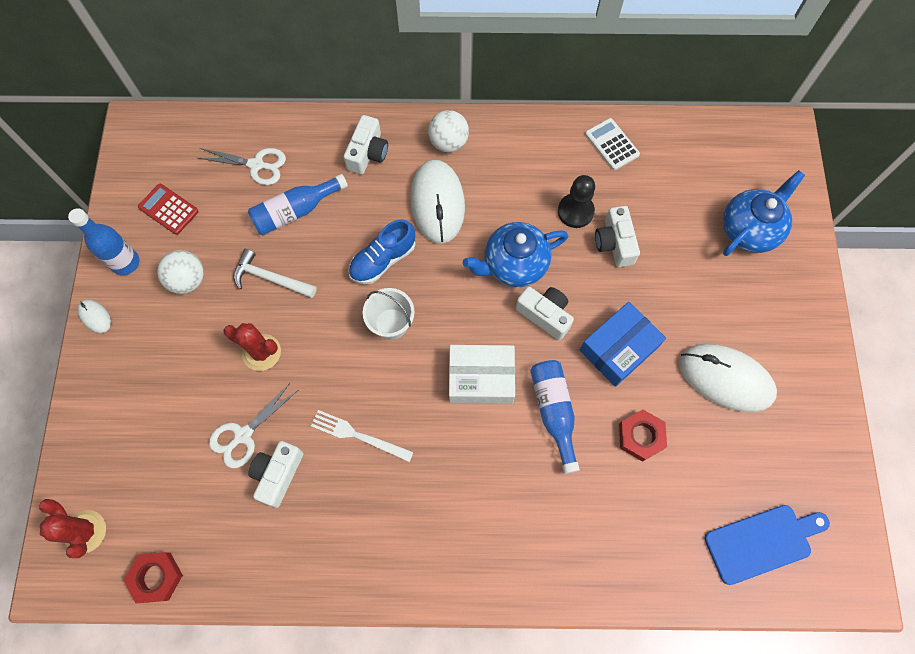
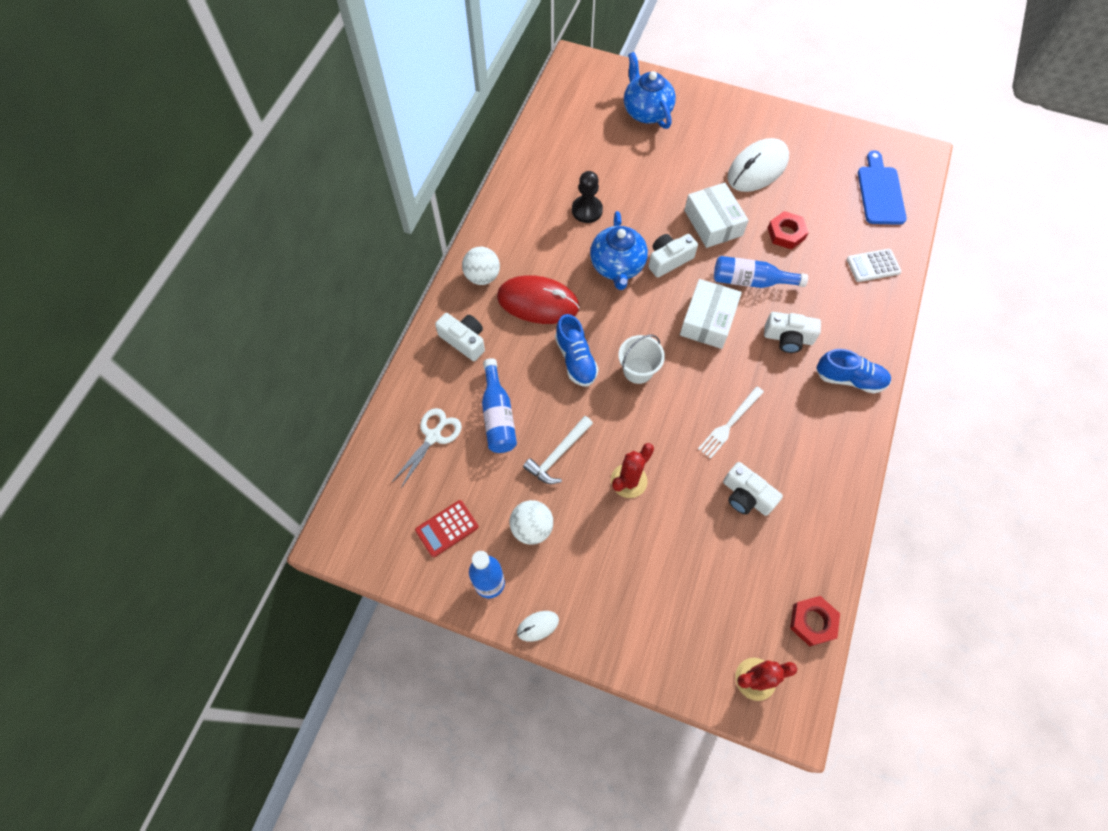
camera: 70 degrees left, 5 degrees down
(243, 435) = (702, 516): white scissors -> none
(437, 203) = (538, 302): white mouse -> red mouse
(461, 558) = (849, 379): none -> blue shoe
(612, 144) = (537, 166): white calculator -> white calculator (873, 266)
(614, 243) = (625, 195): white camera -> white camera (788, 338)
(618, 348) = (713, 223): blue box -> white box

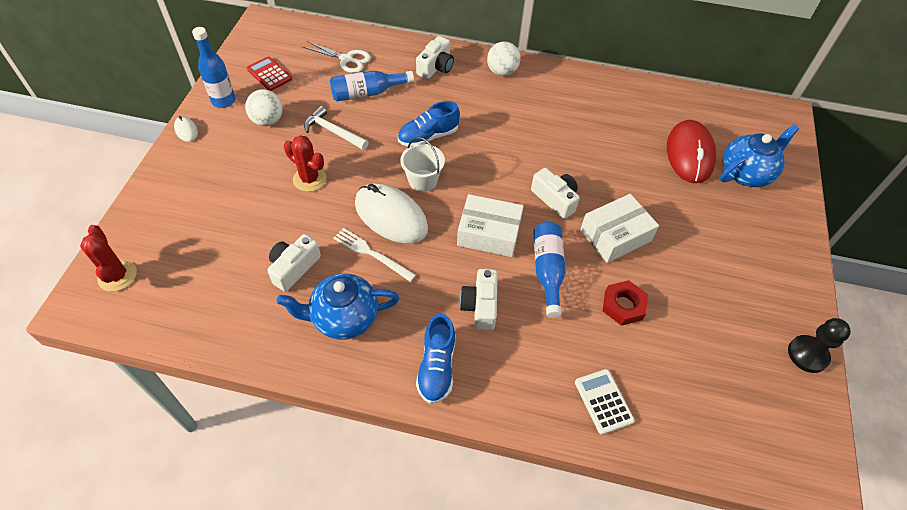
camera: 80 degrees right, 10 degrees down
(538, 302) = (483, 108): red mouse -> red mouse (689, 154)
(587, 210) = (596, 134): black pawn -> black pawn (807, 355)
(617, 266) = (536, 160): blue teapot -> blue teapot (344, 318)
(757, 168) = (709, 277): white mouse -> white mouse (391, 216)
(812, 622) = (162, 323): red nut -> none
(880, 192) = (726, 417): blue cutting board -> none

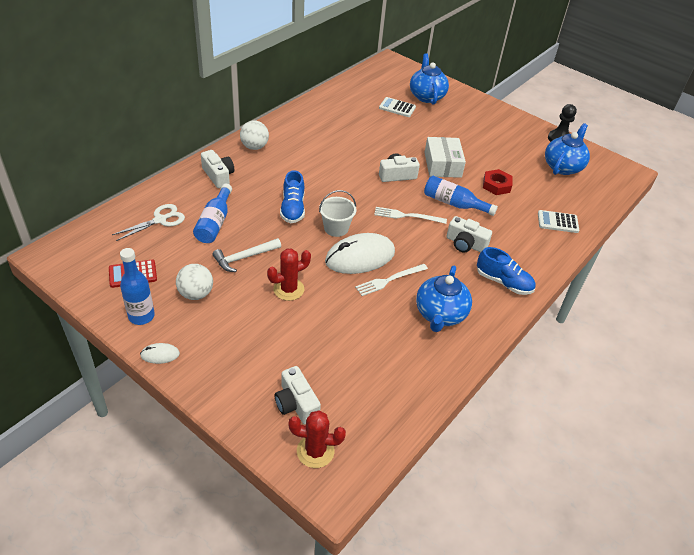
camera: 65 degrees left, 10 degrees down
(294, 268) = (377, 328): white camera -> white camera (296, 404)
(489, 233) = (407, 216): white box -> white fork
(689, 154) = (397, 108): red mouse -> white calculator
(740, 377) = (563, 167): none -> blue teapot

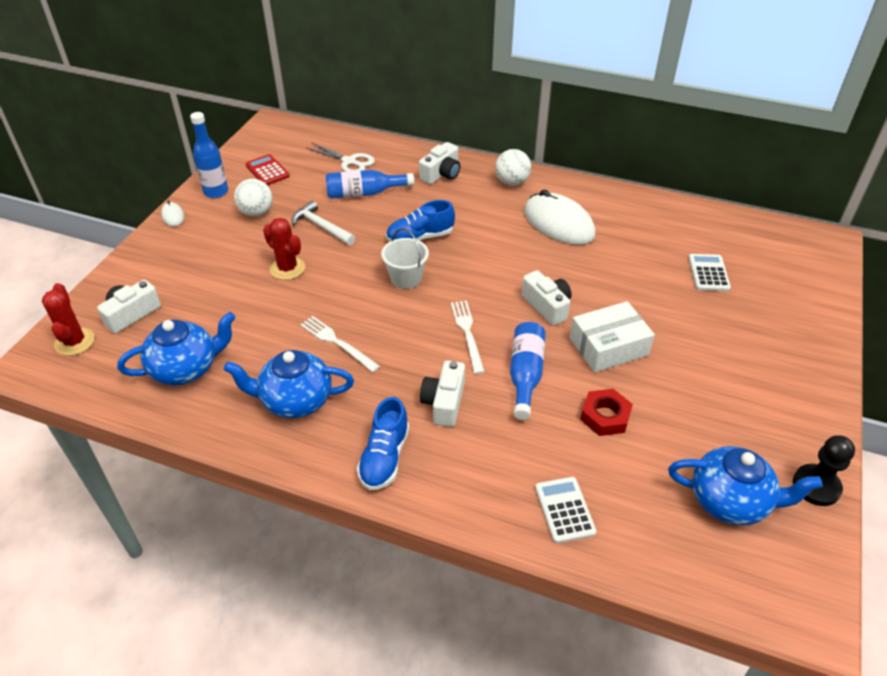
camera: 75 degrees right, 0 degrees up
(360, 257) = (365, 309): white mouse -> white mouse (558, 223)
(426, 96) = (771, 296): blue teapot -> blue teapot (186, 369)

